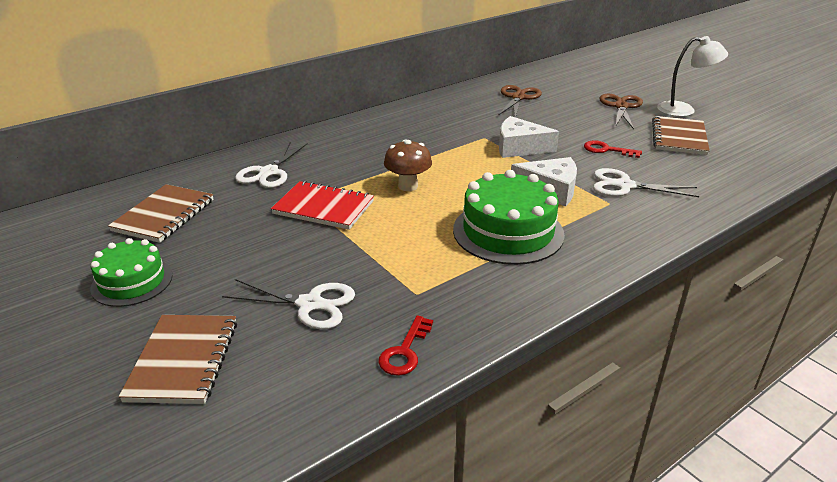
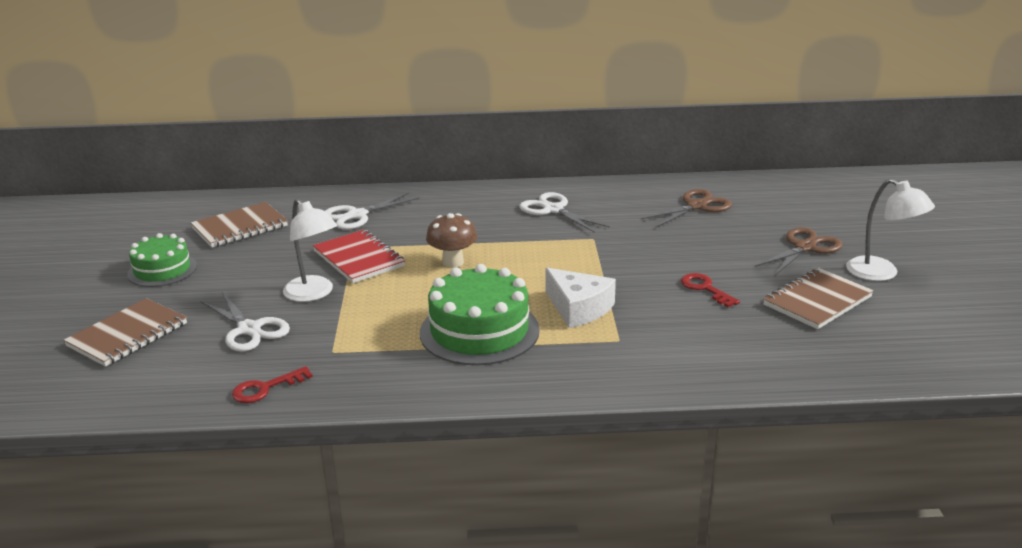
camera: 35 degrees right, 5 degrees down
(326, 250) = (314, 294): none -> white lamp
(519, 148) = (613, 258): white cheese -> none
(624, 186) = (663, 329): white scissors -> white scissors (553, 210)

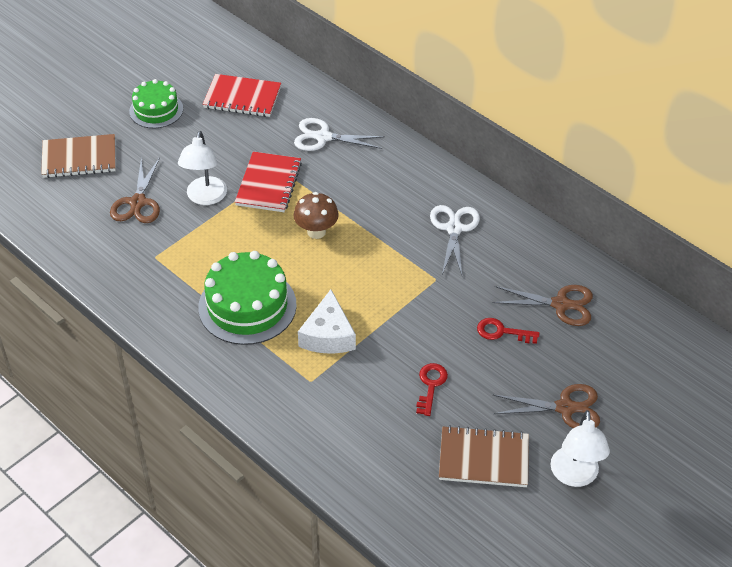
camera: 45 degrees right, 20 degrees up
(240, 227) = (242, 98): brown notebook -> red notebook
(249, 329) = (138, 202): white scissors -> brown scissors
(265, 388) = (91, 258): red key -> red key (502, 332)

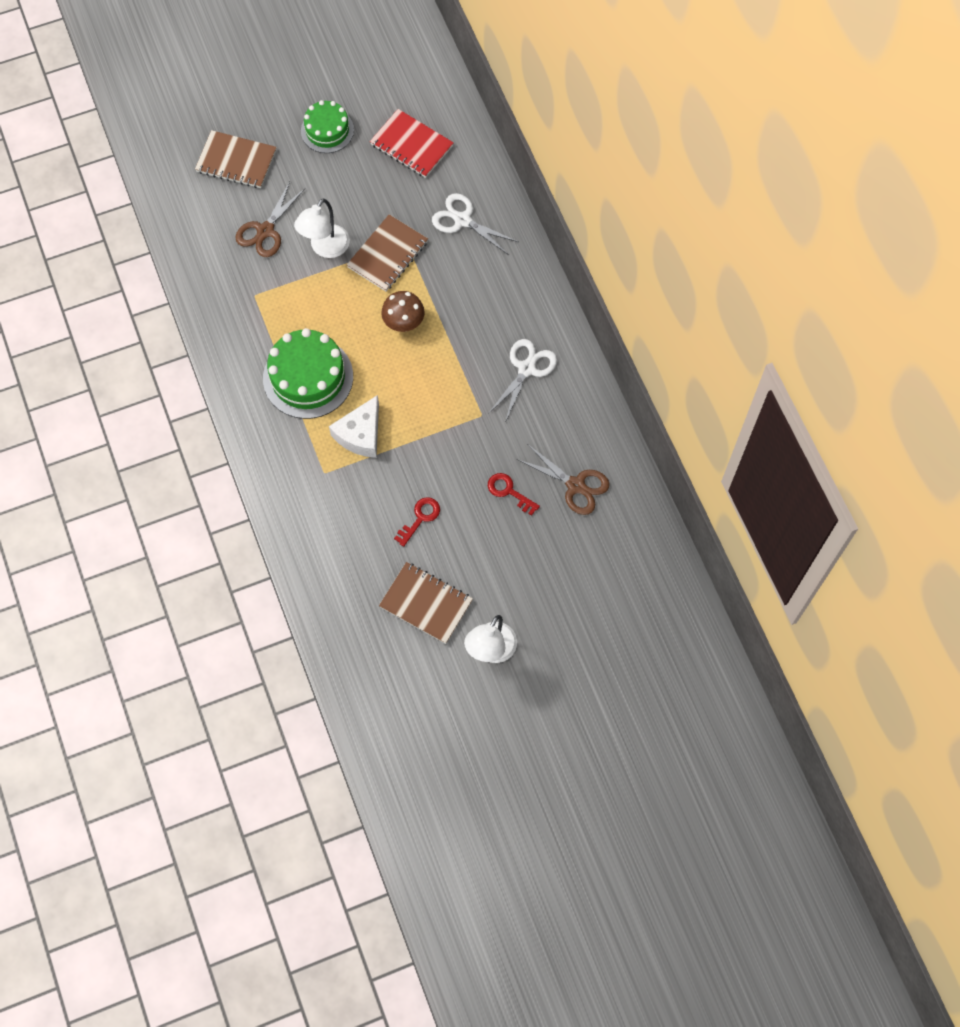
camera: 25 degrees right, 20 degrees up
(268, 184) = (387, 254): red notebook -> brown notebook
(565, 408) = (520, 586): brown scissors -> none

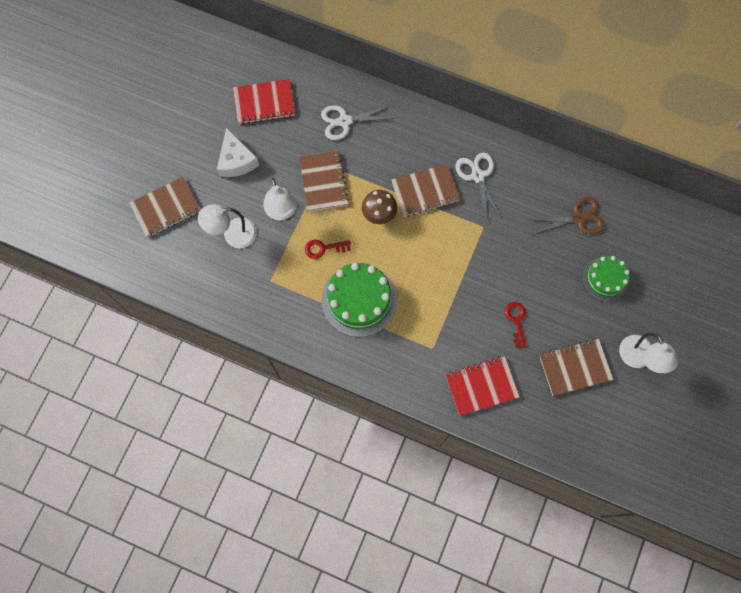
camera: 45 degrees left, 5 degrees up
(265, 231) = (233, 235): brown scissors -> white lamp
(327, 130) = (202, 139): green cake -> green cake (605, 279)
(329, 541) = (481, 386): none -> red notebook
(360, 434) = (428, 304): white cheese -> white cheese (236, 160)
(465, 340) = (425, 191): none -> brown notebook
(509, 492) = (547, 257): red key -> red key (323, 248)

